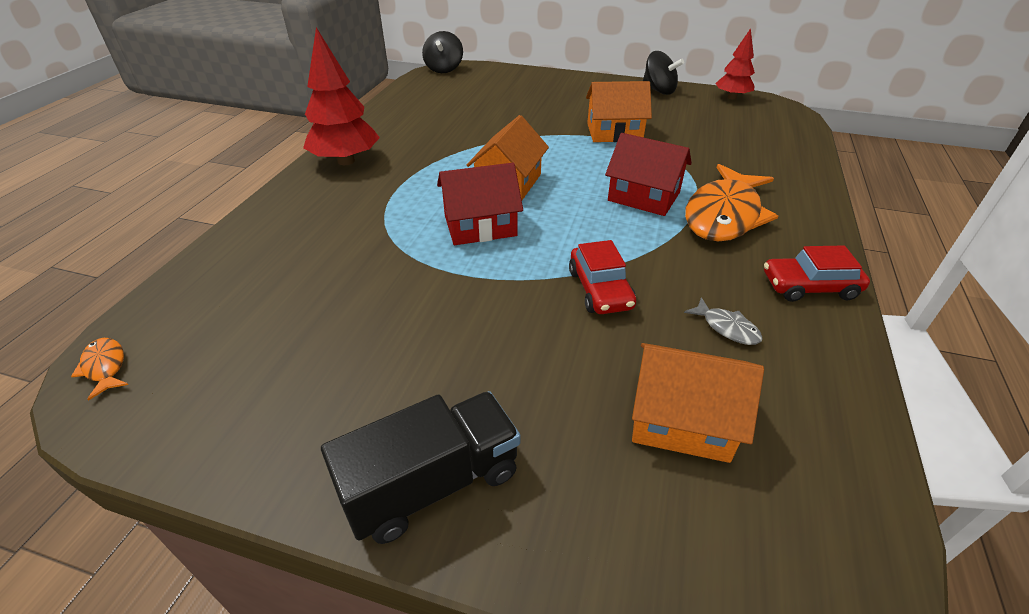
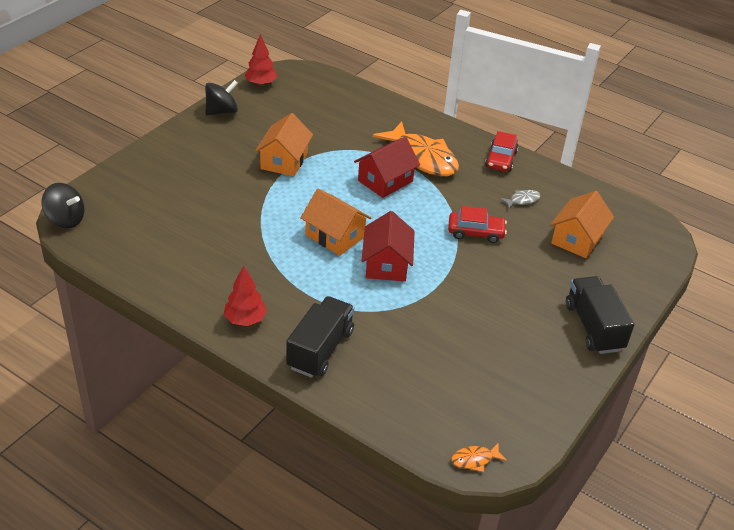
camera: 75 degrees left, 0 degrees up
(310, 209) = (320, 349): none -> black truck
(346, 161) = (245, 319): red tree -> red tree, size x0.63

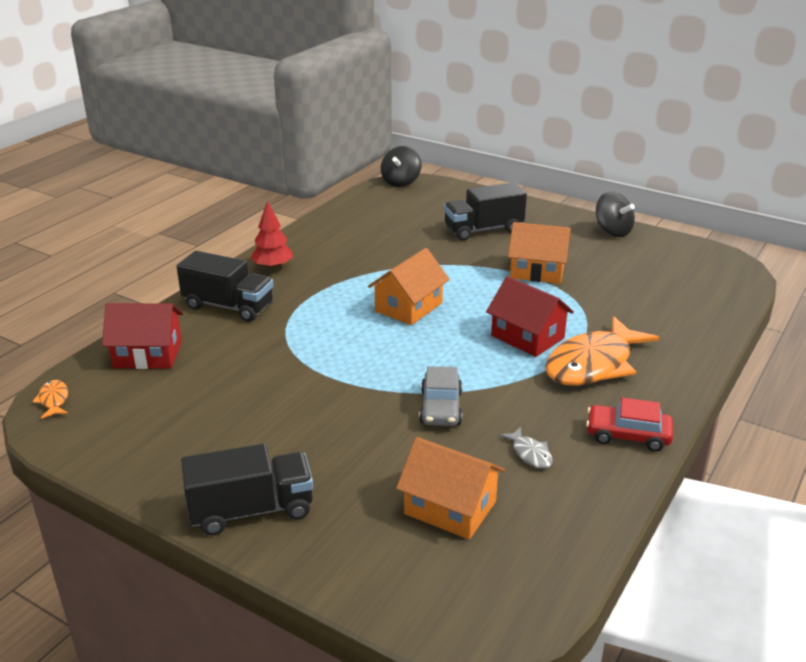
camera: 90 degrees right, 10 degrees down
(199, 179) = (483, 230): none -> black truck
(261, 83) = (688, 248): red tree -> none
(386, 264) = (365, 341): red house -> red house (148, 354)
(475, 232) = (441, 408): red car -> grey car

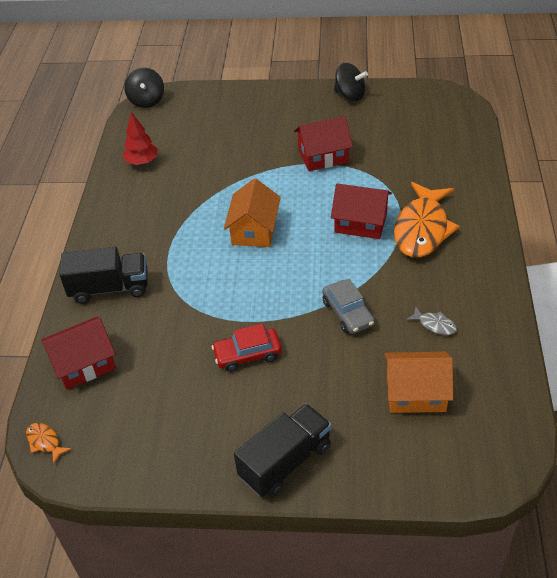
camera: 25 degrees left, 15 degrees up
(273, 267) = (112, 233): red tree -> red tree (142, 162)
(483, 230) = (252, 129): black truck -> none
(537, 271) = (323, 156): orange house -> red house
(628, 435) = (484, 281): red car -> red car (247, 354)

